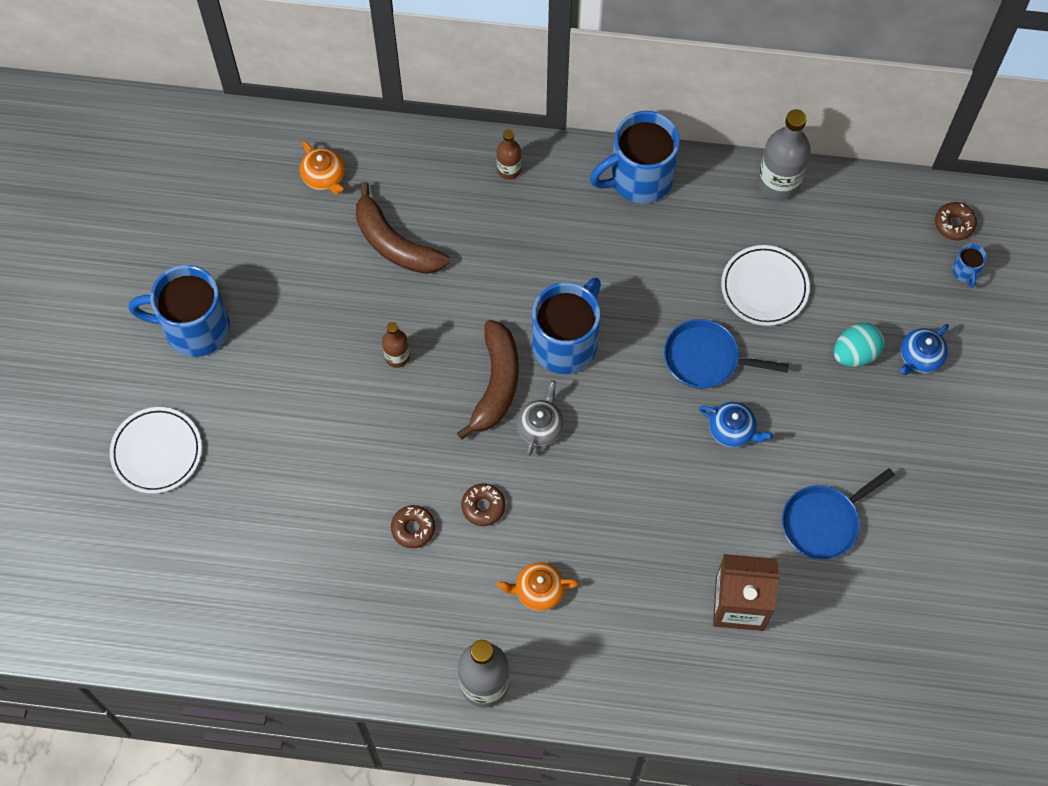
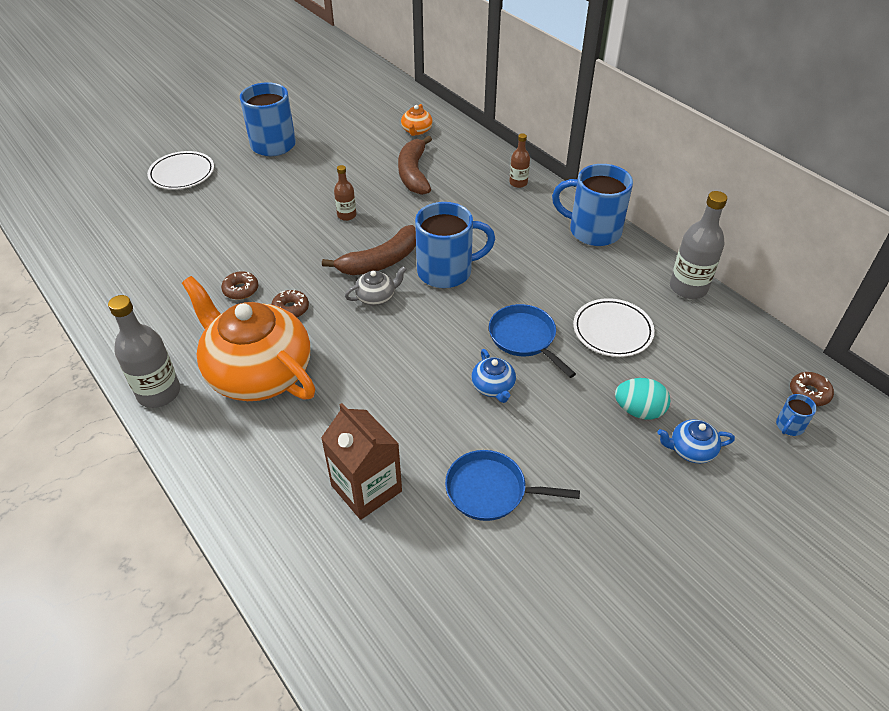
camera: 45 degrees right, 20 degrees down
(538, 590) = (258, 372): orange teapot -> orange teapot, size x2.48

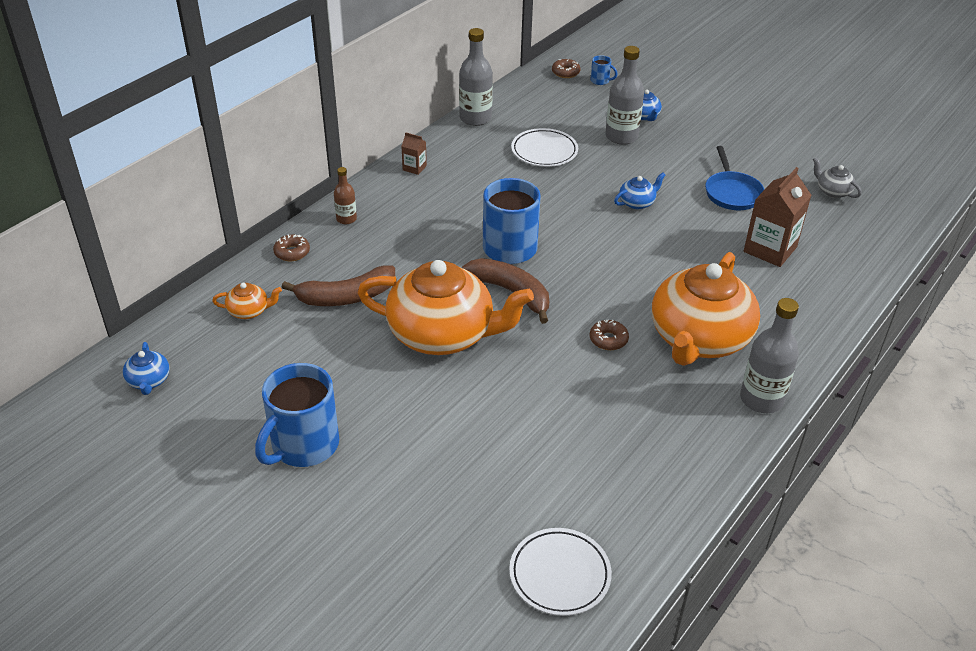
camera: 105 degrees left, 5 degrees down
(182, 174) = (400, 523): white plate -> white plate (559, 574)
(241, 290) = (599, 385): brown donut -> brown donut (292, 252)
(346, 215) = (443, 334): brown bottle -> orange teapot
(364, 92) = (149, 381): none -> blue teapot
(376, 297) = (565, 285): grey teapot -> grey teapot (832, 191)
(525, 338) = (575, 193): blue pan -> none
(593, 231) = (414, 168): blue mug -> brown carton
(639, 410) = (621, 136): turquoise egg -> grey bottle

